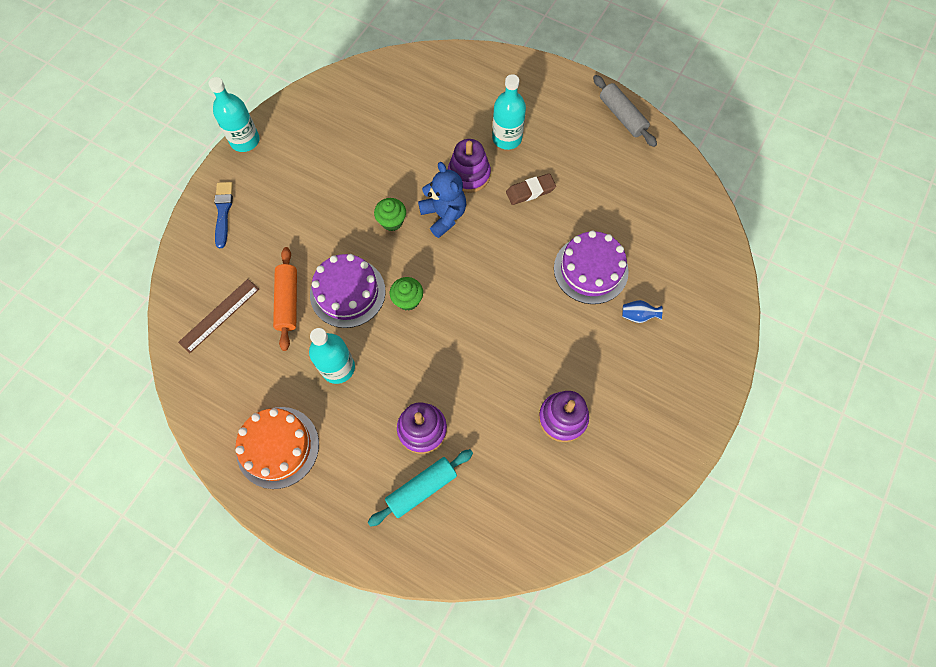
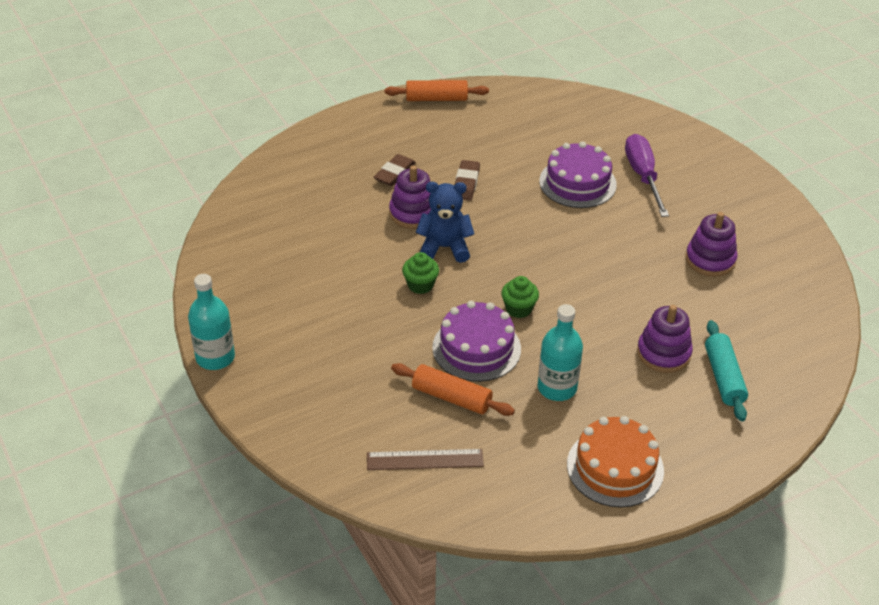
camera: 60 degrees left, 25 degrees down
(219, 315) = (425, 460): brown ruler -> brown ruler turned 75 degrees counterclockwise
(223, 212) = (293, 409): blue brush -> none
(507, 138) = (394, 173): turquoise bottle -> brown eraser
(622, 116) = (436, 99): grey rolling pin -> orange rolling pin
(638, 316) = (643, 176): blue vase -> purple screwdriver

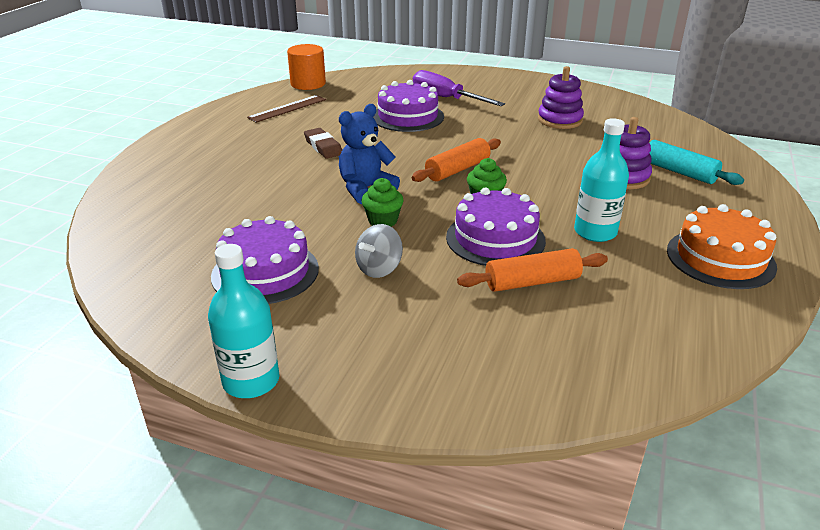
camera: 40 degrees left, 10 degrees down
(300, 284) = (265, 272): none -> purple cake
(369, 325) = (379, 269): none -> grey spinning top
(394, 173) = (251, 163): brown eraser -> none
(413, 213) = (305, 180): purple stacking toy -> none
(425, 460) = (588, 341): brown ruler -> brown ruler (287, 108)
(436, 99) = (224, 111): orange rolling pin -> orange rolling pin (457, 170)
(543, 93) = (308, 84): none -> orange cylinder

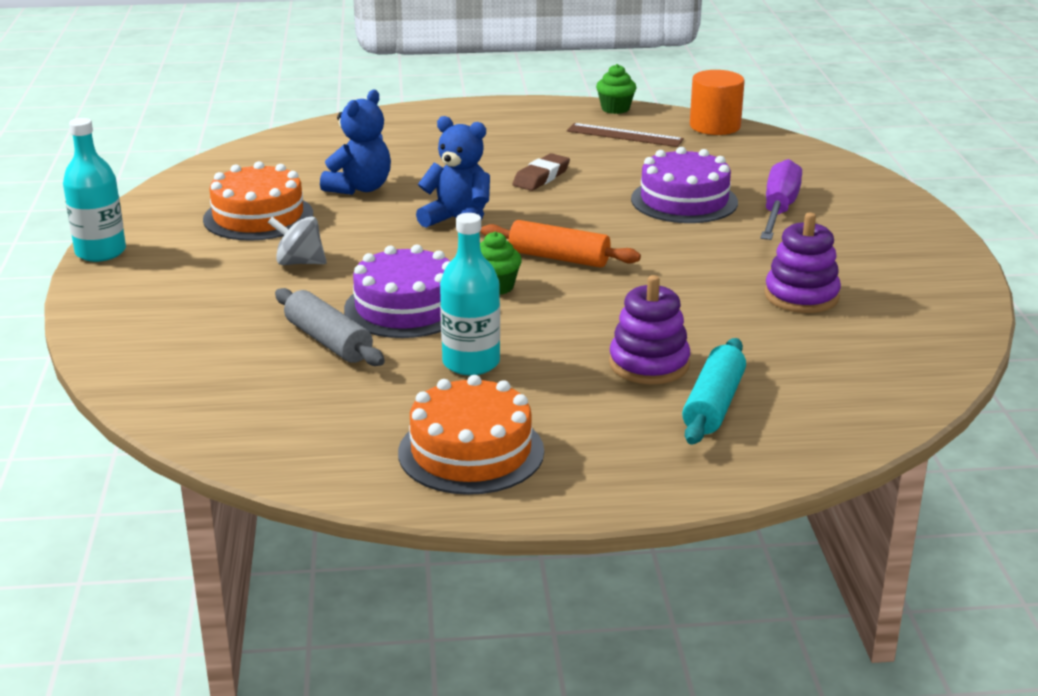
camera: 65 degrees right, 5 degrees down
(261, 214) = (360, 188): none -> blue teddy bear
(265, 272) = (258, 217): purple cake -> orange cake
(383, 221) = (396, 244): green cupcake -> green cupcake (615, 109)
(532, 282) = (328, 341): orange rolling pin -> grey rolling pin

